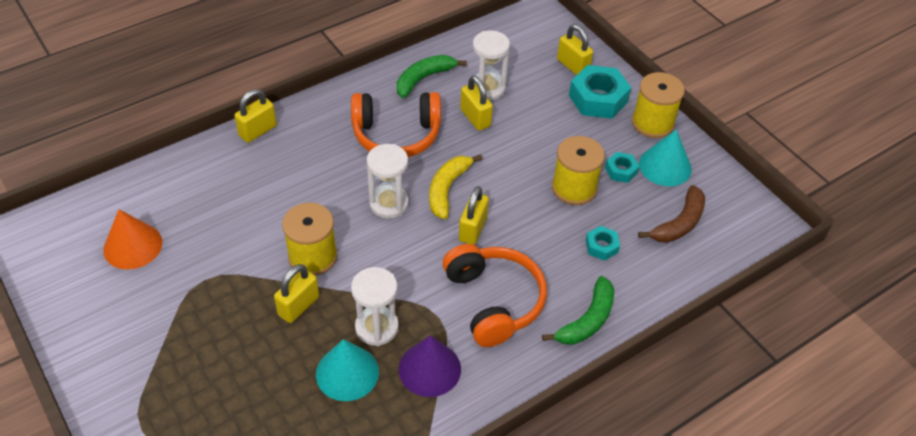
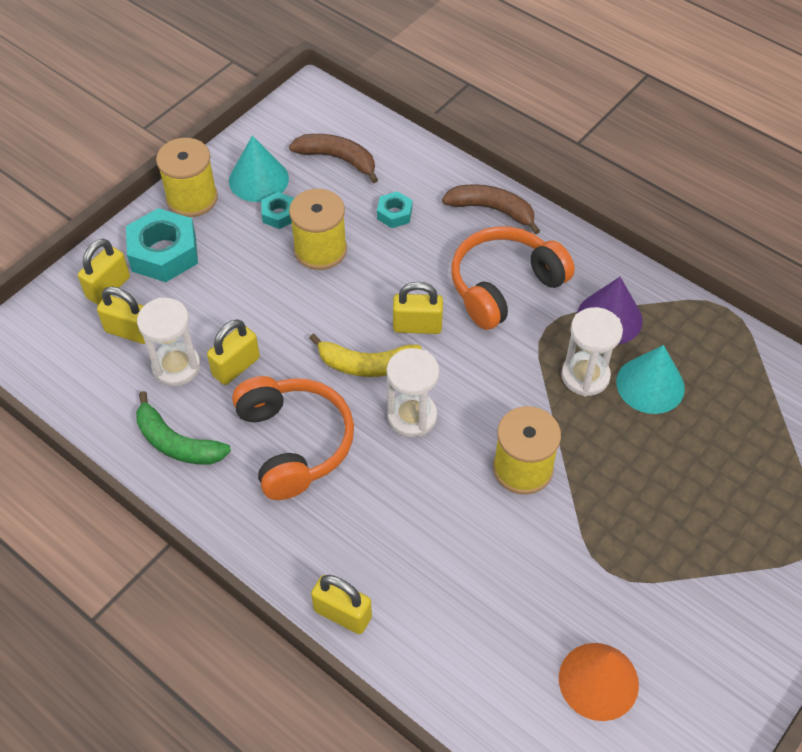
camera: 105 degrees left, 5 degrees up
(298, 306) = (595, 457): yellow padlock -> yellow padlock (130, 331)
(587, 320) = (492, 210): green banana -> brown banana

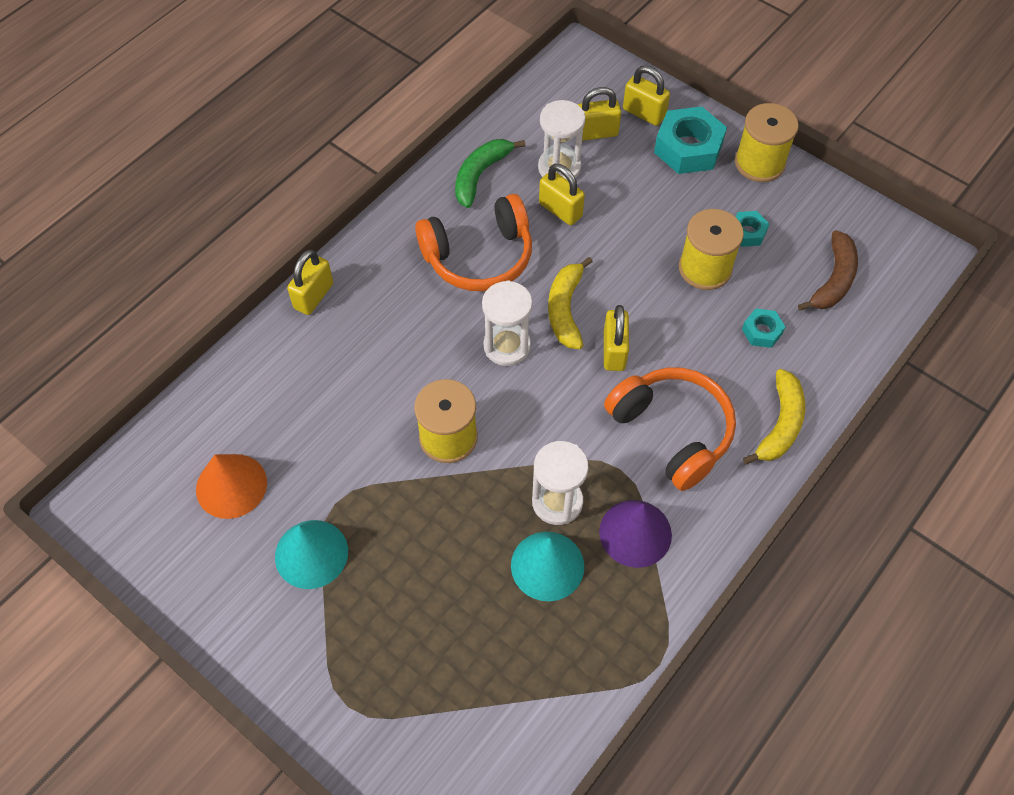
camera: 90 degrees right, 5 degrees up
(130, 331) = (596, 133): yellow padlock -> yellow padlock turned 60 degrees clockwise
(258, 179) = (793, 213): turquoise cone -> turquoise cone (311, 554)
(492, 210) = (780, 424): brown banana -> yellow banana

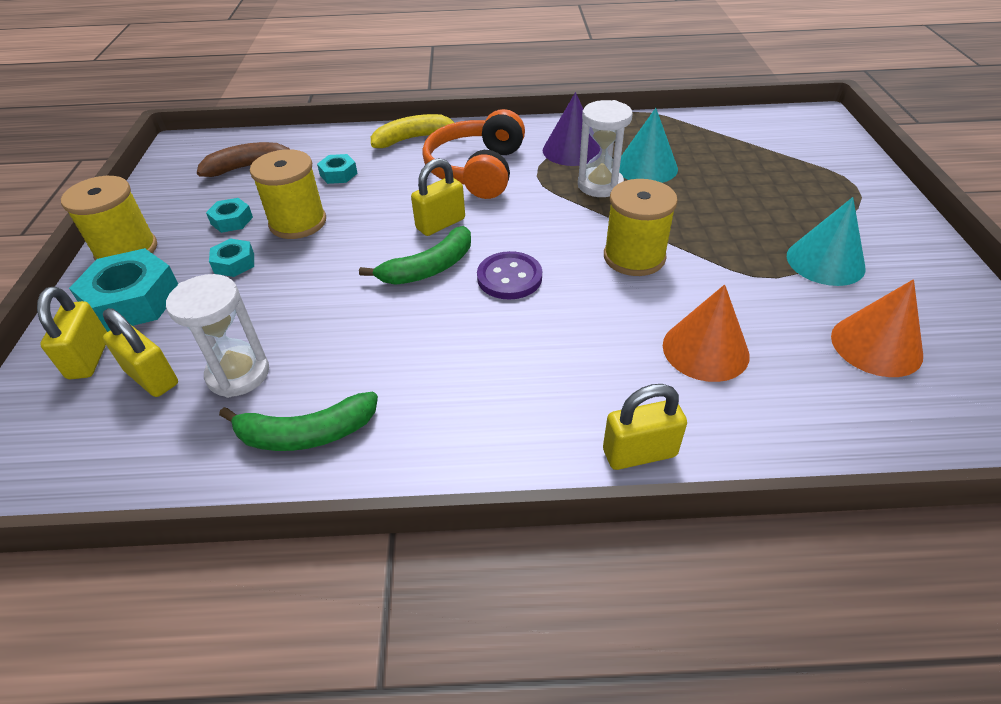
camera: 130 degrees left, 15 degrees down
(332, 392) = (705, 350): none -> orange cone
(479, 256) = (430, 357): orange headphones -> none
(507, 346) = (509, 277): white hourglass -> purple button
(560, 210) = (305, 338): yellow padlock -> none
(565, 309) = (429, 268): yellow banana -> green banana
(683, 211) = (234, 263): none -> turquoise nut

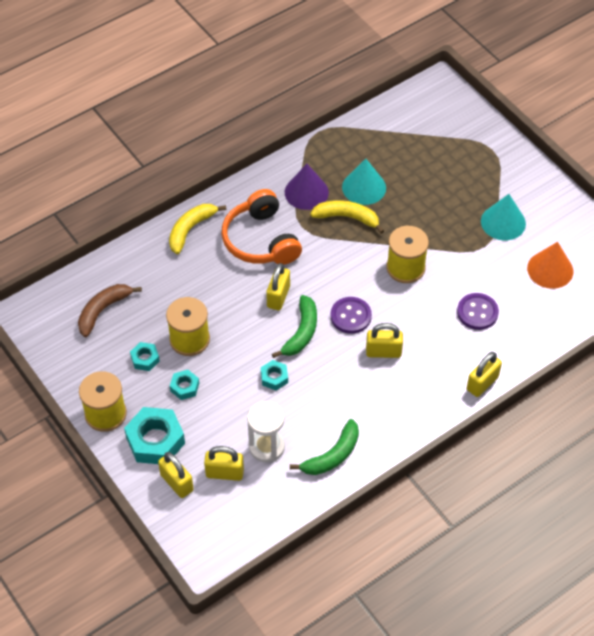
camera: 35 degrees left, 10 degrees up
(338, 174) = (172, 287): turquoise nut -> turquoise nut (274, 377)
(515, 336) = (383, 352): none -> yellow padlock
(600, 185) = (347, 217): white hourglass -> yellow banana
(705, 350) = (477, 312): orange cone -> purple button

